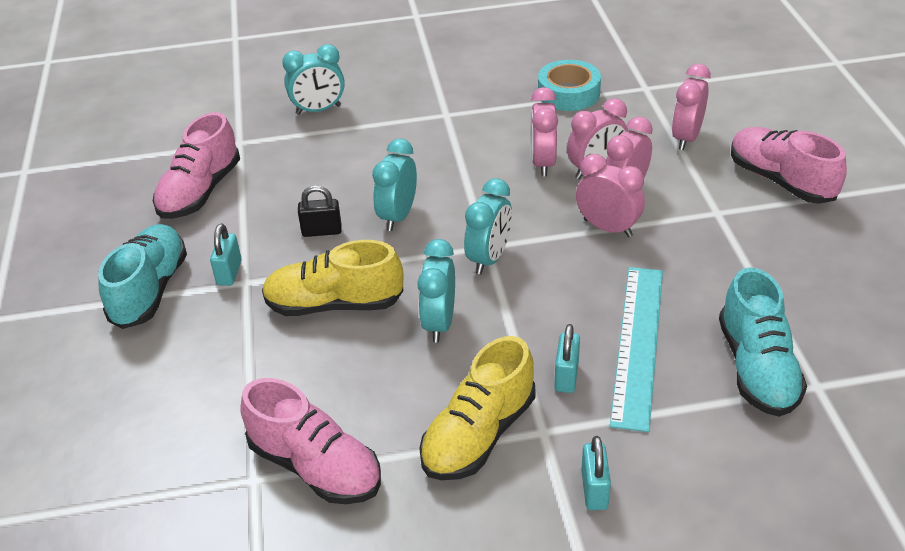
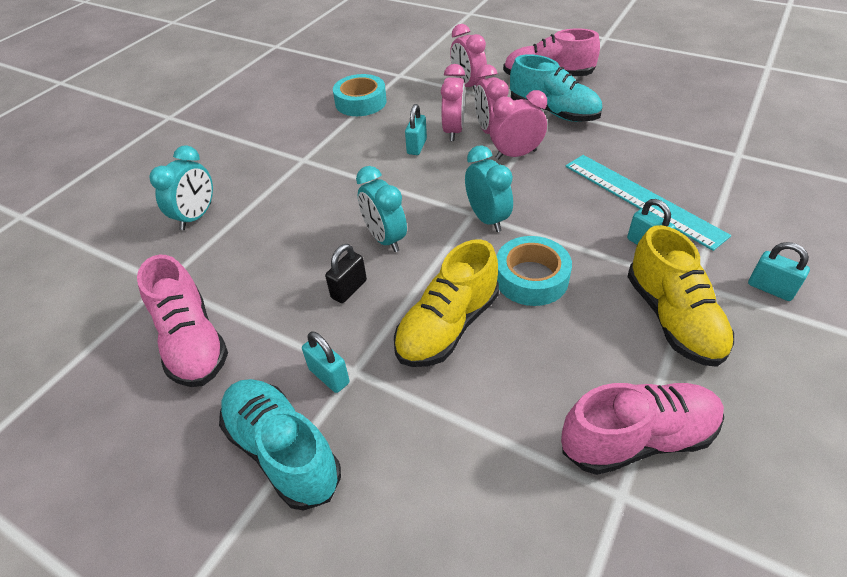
camera: 50 degrees left, 5 degrees up
(439, 323) = (531, 278): turquoise clock -> turquoise tape
(543, 163) = (417, 146): pink clock -> turquoise padlock
(757, 368) = (704, 166): turquoise shoe -> turquoise shoe (553, 112)

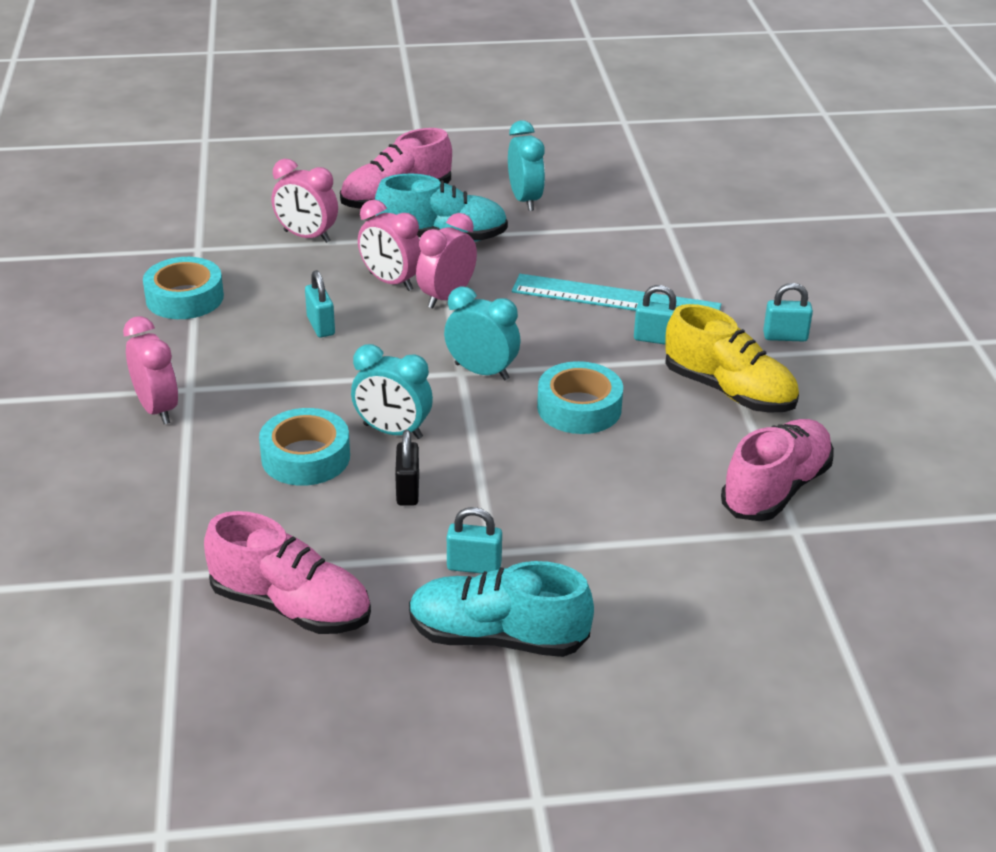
camera: 40 degrees left, 10 degrees down
(196, 216) = (126, 498): turquoise clock -> turquoise clock (525, 200)
(315, 234) = (305, 457): none -> turquoise tape
(447, 326) = (542, 479): yellow shoe -> none
(453, 131) = (346, 294): pink clock -> pink clock (157, 409)

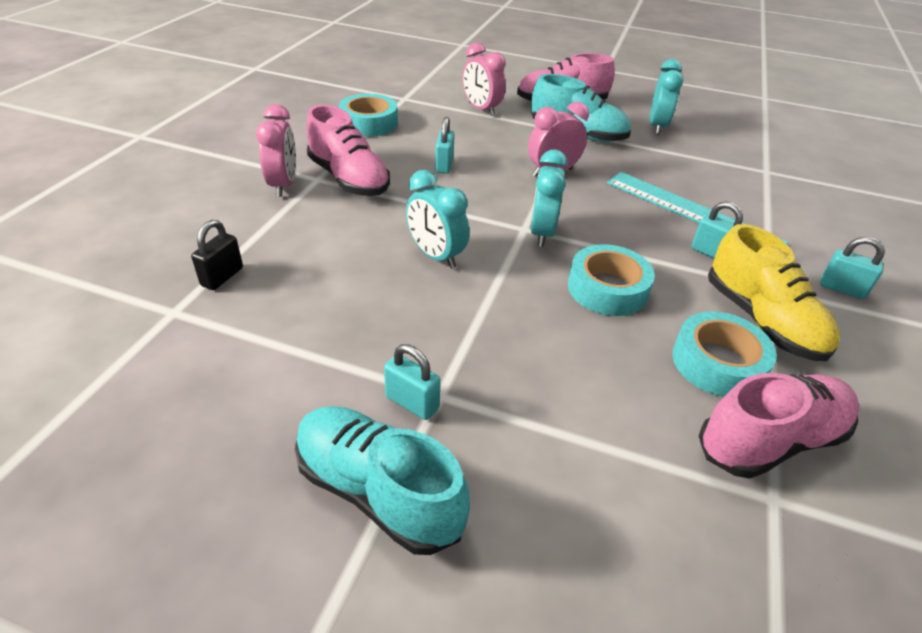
camera: 25 degrees right, 5 degrees up
(291, 606) = (228, 376): pink shoe -> pink shoe (349, 179)
(305, 457) = (353, 253): turquoise tape -> turquoise tape (717, 363)
(391, 282) = (518, 151): pink clock -> none
(408, 491) = (409, 309): black padlock -> black padlock (222, 277)
(481, 372) = (542, 233): turquoise clock -> turquoise clock turned 135 degrees counterclockwise

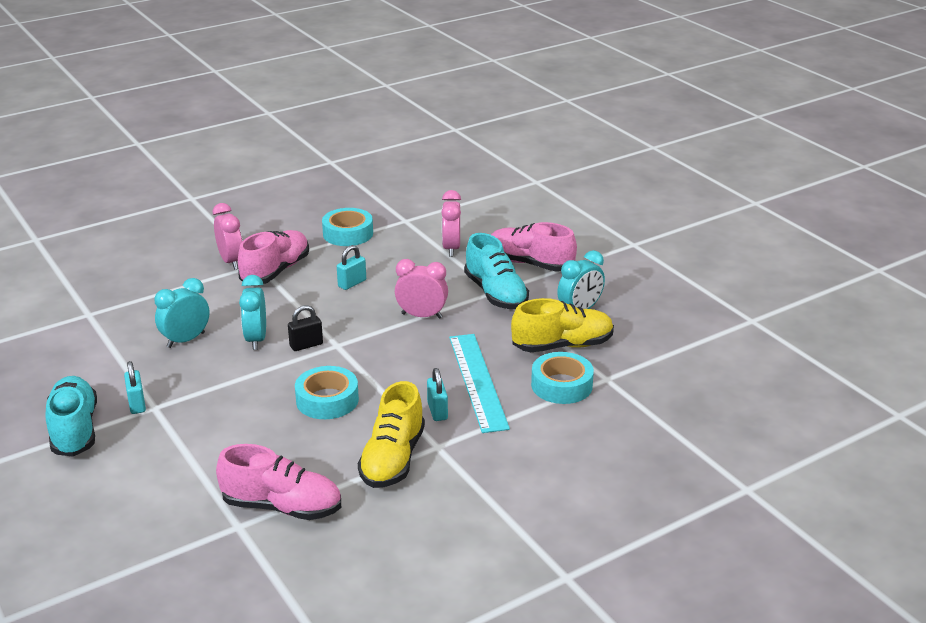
camera: 40 degrees right, 10 degrees down
(222, 277) = (131, 305): black padlock -> black padlock (306, 345)
(283, 185) = (231, 261): pink clock -> pink clock turned 60 degrees counterclockwise
(349, 179) = (275, 271): pink shoe -> pink shoe turned 150 degrees counterclockwise
(542, 233) = (343, 352): turquoise clock -> turquoise clock (186, 340)
(694, 157) = (562, 345): none -> yellow shoe
(717, 363) = (321, 464): turquoise tape -> turquoise tape (561, 385)
(842, 289) = (489, 470): turquoise padlock -> none

